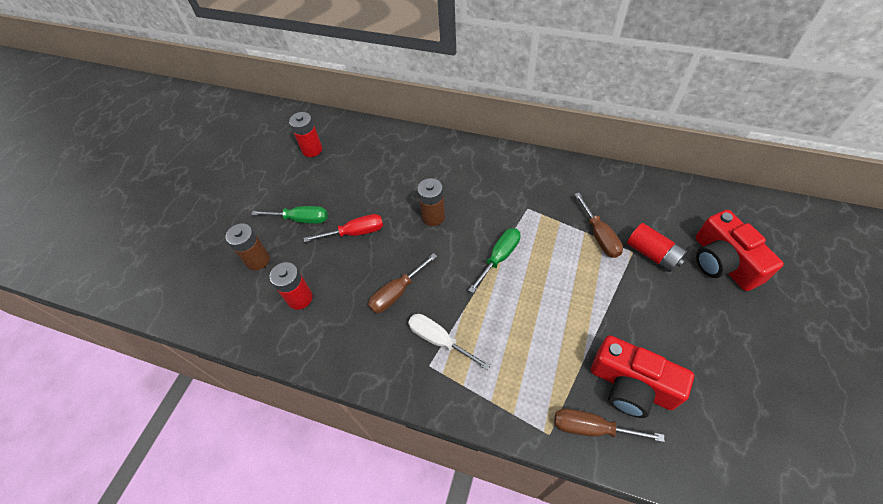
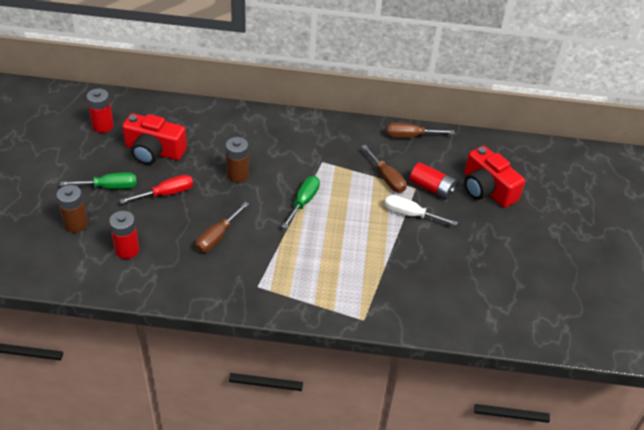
camera: 20 degrees left, 10 degrees down
(439, 340) = (262, 267): white screwdriver -> white screwdriver (410, 214)
(591, 428) = (395, 311): brown screwdriver -> brown screwdriver (410, 136)
(631, 385) = (423, 280): red camera -> red camera (154, 151)

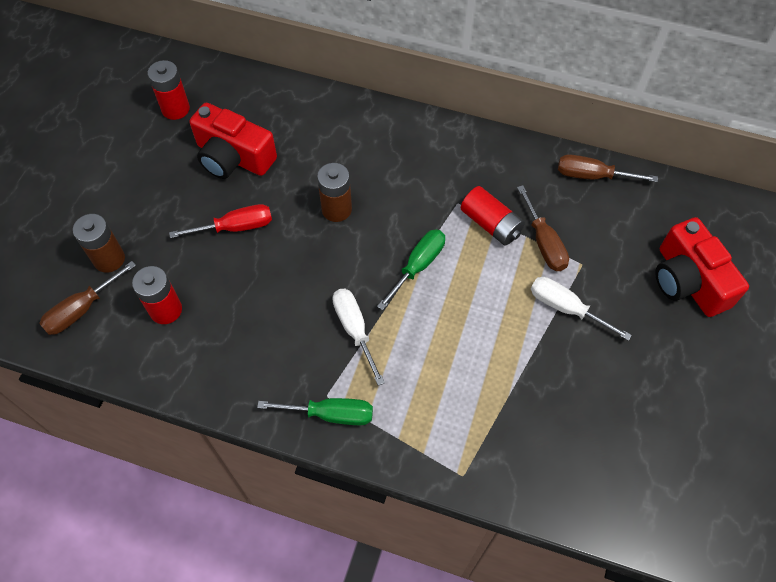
camera: 15 degrees right, 15 degrees up
(109, 187) = (164, 207): green screwdriver -> green screwdriver (331, 414)
(217, 237) = (288, 306): brown screwdriver -> brown screwdriver (82, 309)
(268, 244) = (354, 329): none -> white screwdriver
(431, 188) = (605, 268): red battery -> red battery (491, 224)

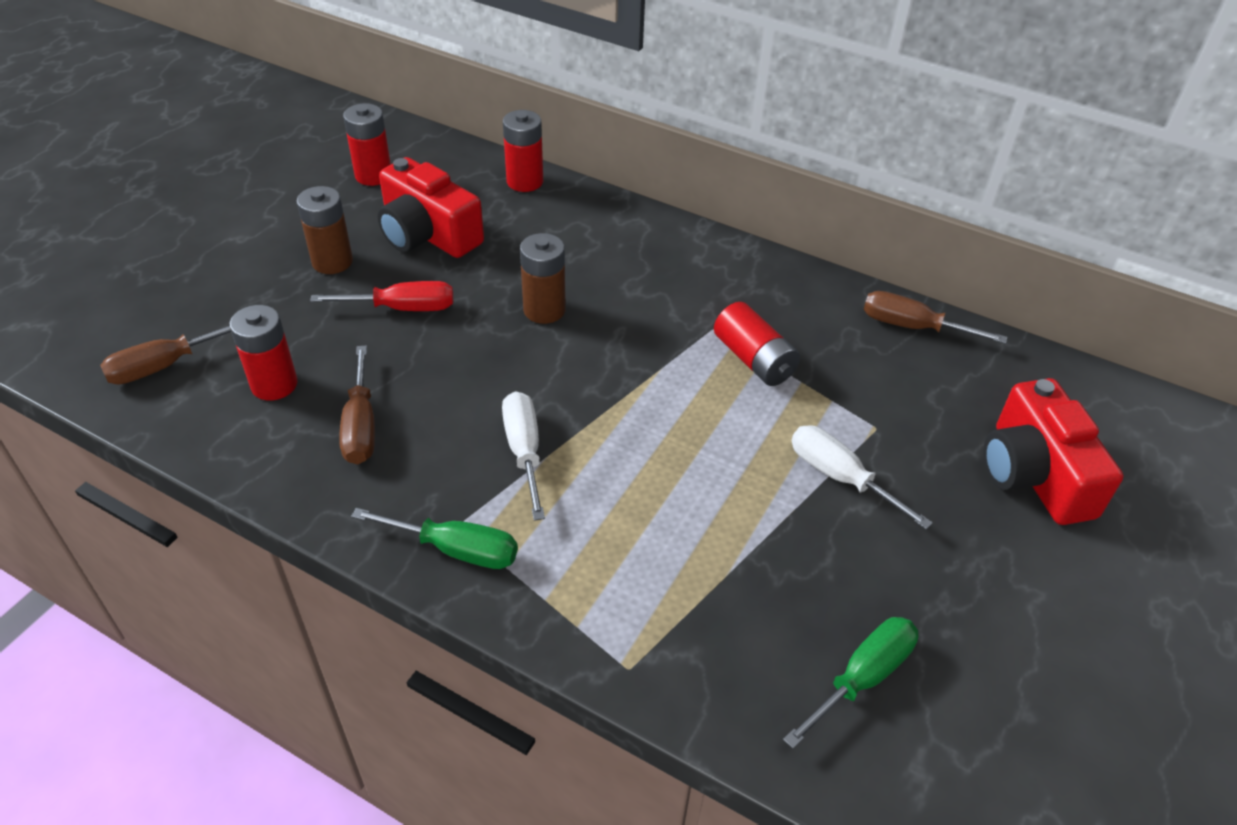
camera: 10 degrees right, 15 degrees down
(109, 259) = (224, 316): brown battery -> brown battery (332, 262)
(290, 94) = (525, 181): none -> red battery
(418, 266) = (637, 391): green screwdriver -> green screwdriver (862, 678)
(544, 243) = (825, 393): brown screwdriver -> brown screwdriver (361, 426)

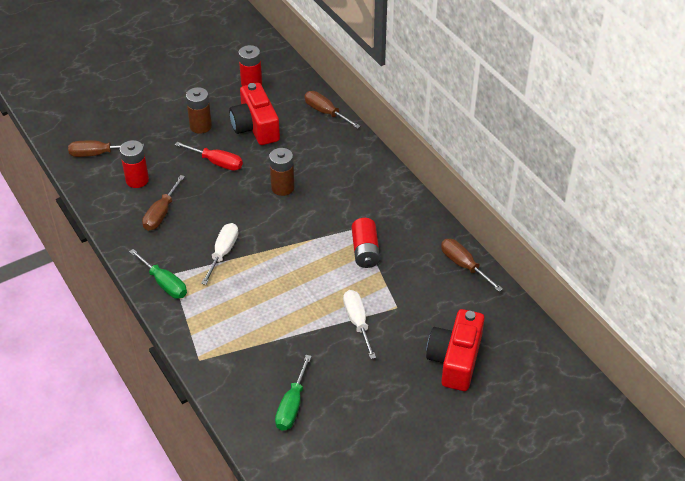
camera: 30 degrees right, 0 degrees up
(525, 181) = (326, 112): red battery -> brown screwdriver
(862, 678) = (292, 406): green screwdriver -> green screwdriver turned 120 degrees clockwise

